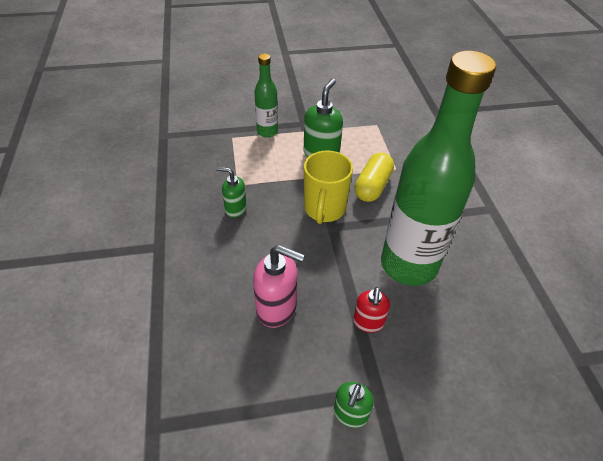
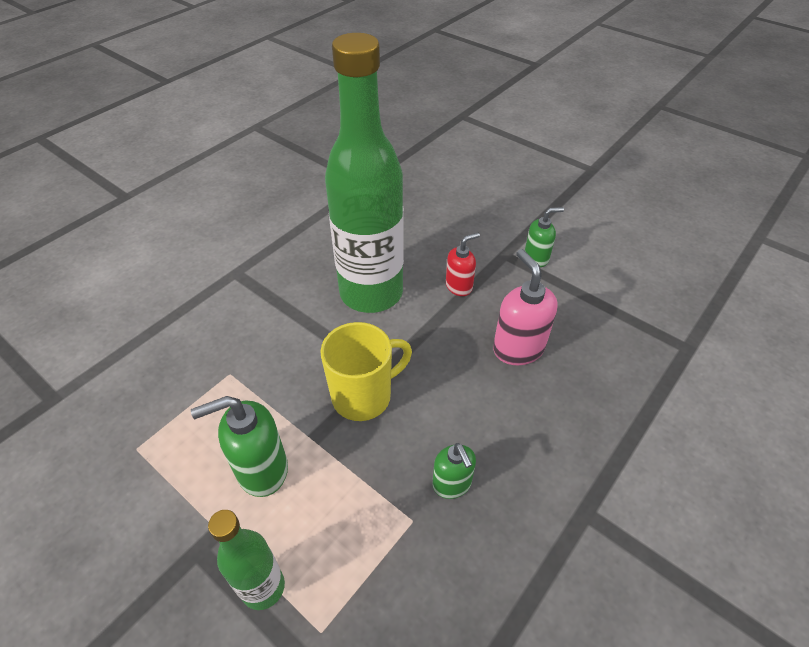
camera: 130 degrees left, 0 degrees up
(372, 186) = (282, 377): yellow capsule -> none

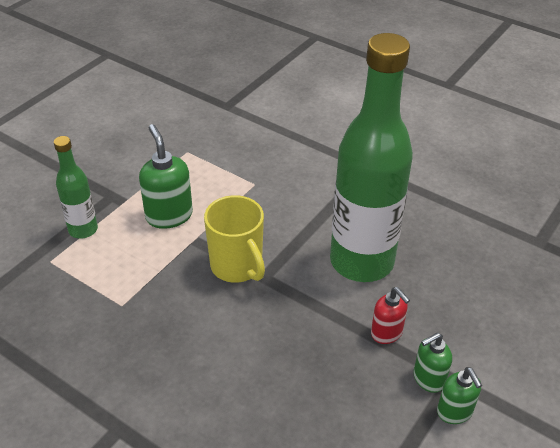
camera: 85 degrees right, 5 degrees down
(452, 484) = (151, 330): green soap dispenser -> green soap dispenser (428, 379)
(518, 348) = (305, 385): pink soap dispenser -> none

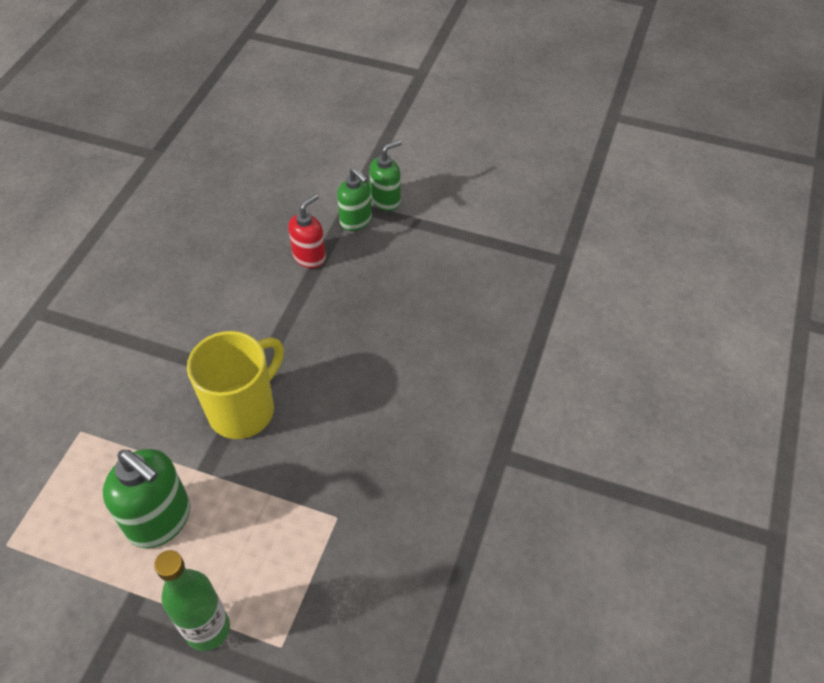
camera: 105 degrees left, 10 degrees up
(169, 215) = (160, 520): green soap dispenser -> green soap dispenser turned 105 degrees counterclockwise
(361, 262) = (211, 292): green bottle -> none

